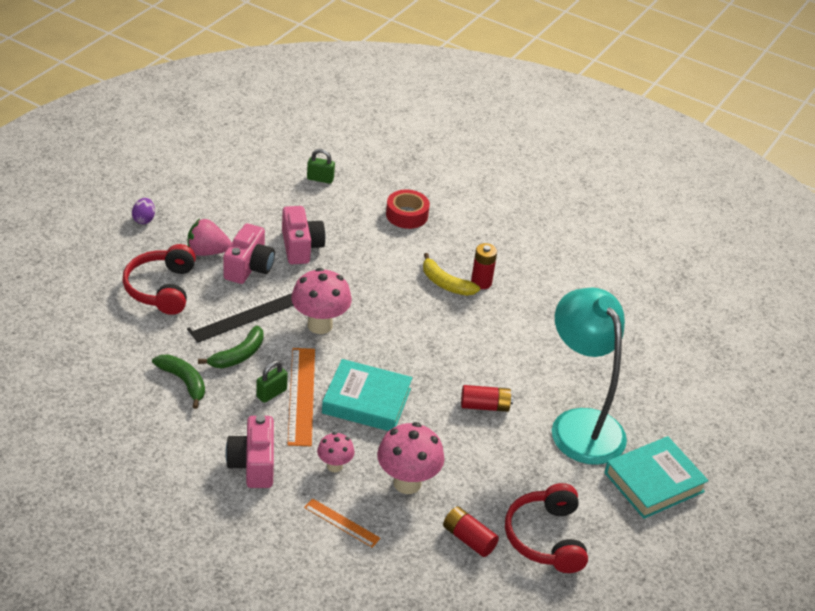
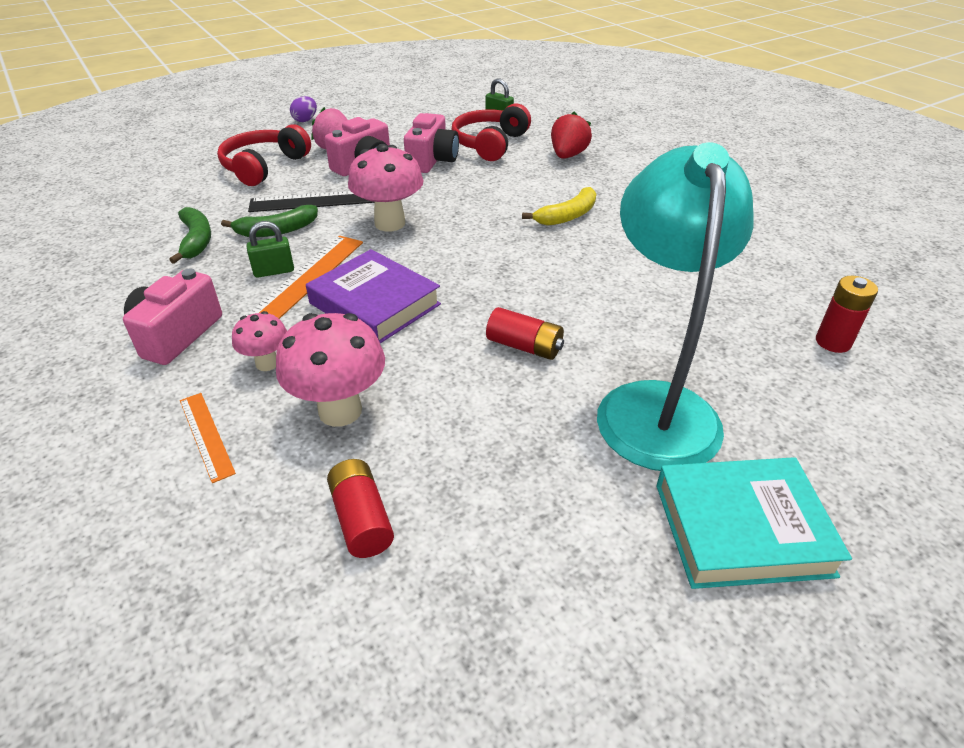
camera: 30 degrees right, 0 degrees up
(366, 401) = (374, 304): turquoise book -> purple book
(407, 215) = (568, 156): red tape -> red strawberry
(445, 283) = (567, 216): yellow banana -> yellow banana turned 105 degrees counterclockwise
(481, 282) = (613, 223): red battery -> red battery (833, 342)
(546, 538) = (489, 561): red headphones -> red headphones (490, 144)

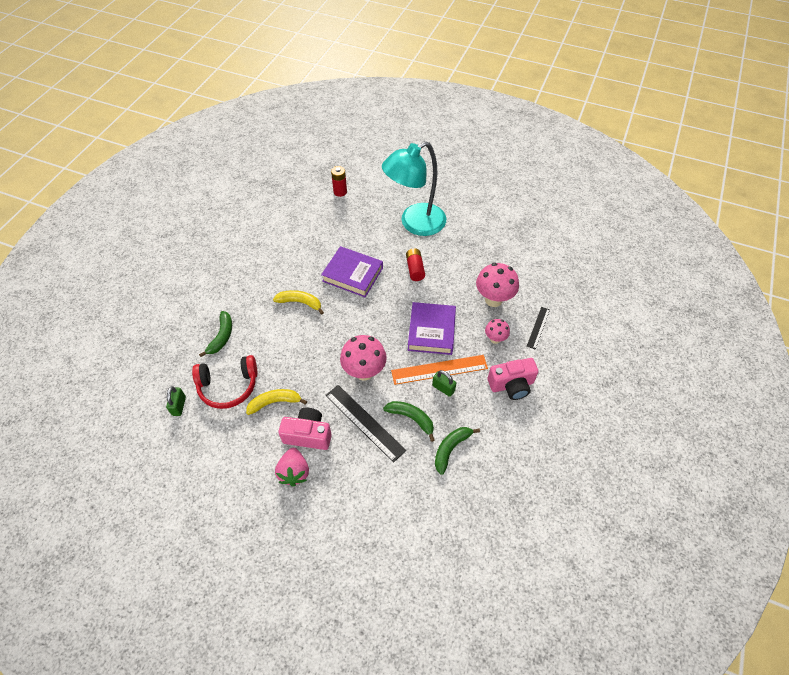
camera: 125 degrees left, 15 degrees up
(206, 435) = (538, 327): orange ruler -> black ruler
(264, 167) = (349, 496): red headphones -> none
(305, 120) = (257, 540): purple egg -> none
(361, 519) = (523, 266): red battery -> none
(432, 161) = (275, 402): pink camera -> yellow banana
(568, 156) = (222, 336): red strawberry -> green banana
(579, 276) = (353, 274): none -> purple book
(742, 528) = (448, 191): turquoise book -> none

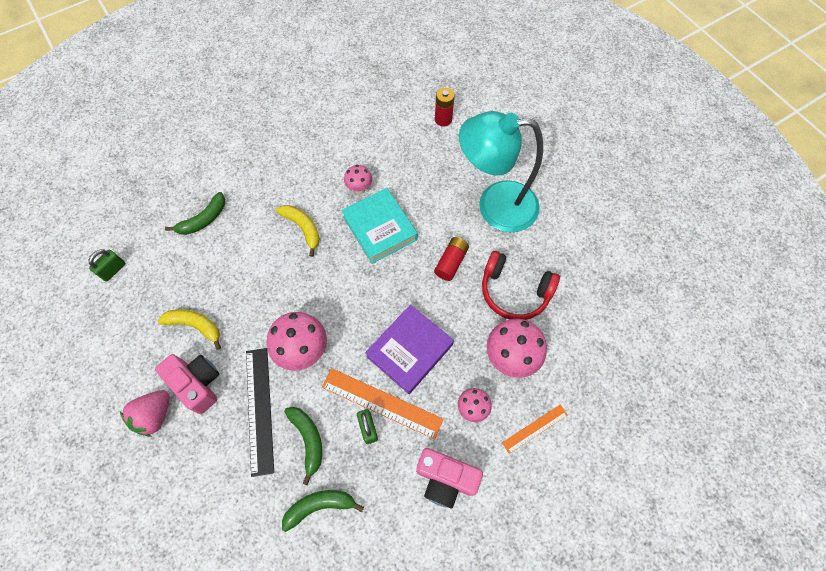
camera: 35 degrees right, 10 degrees up
(228, 386) = (169, 278): red headphones -> red headphones (514, 291)
(319, 259) = (359, 189): none -> pink mushroom
(353, 274) = (380, 228): purple book -> turquoise book
(538, 327) = (535, 428): black ruler -> orange ruler

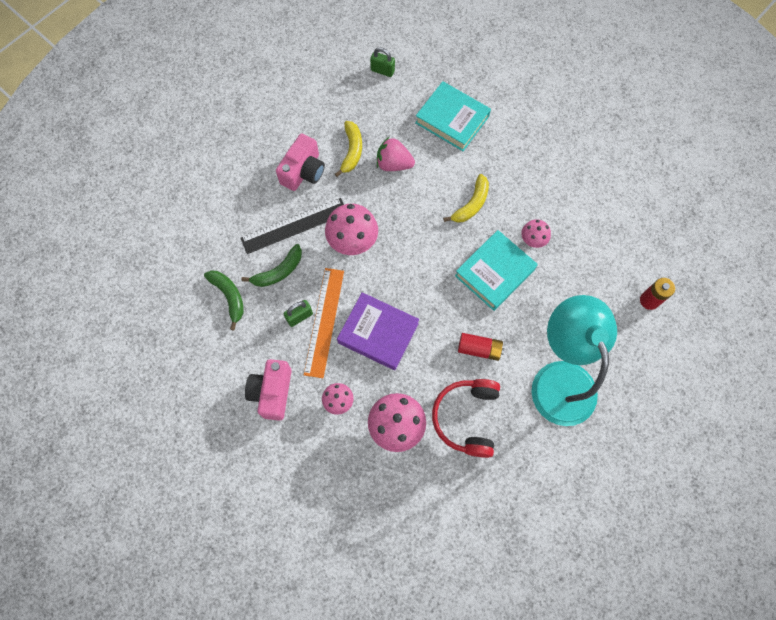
camera: 75 degrees right, 5 degrees up
(155, 415) = (271, 151): pink strawberry -> pink strawberry (393, 164)
(203, 220) = (452, 119): green banana -> turquoise book
(535, 428) = (334, 463): orange ruler -> none

